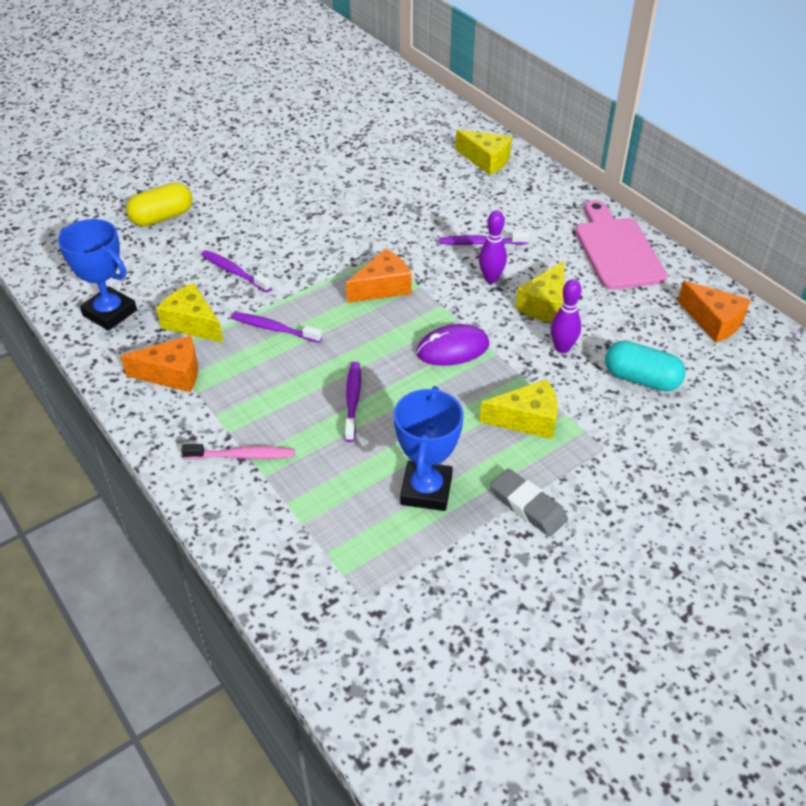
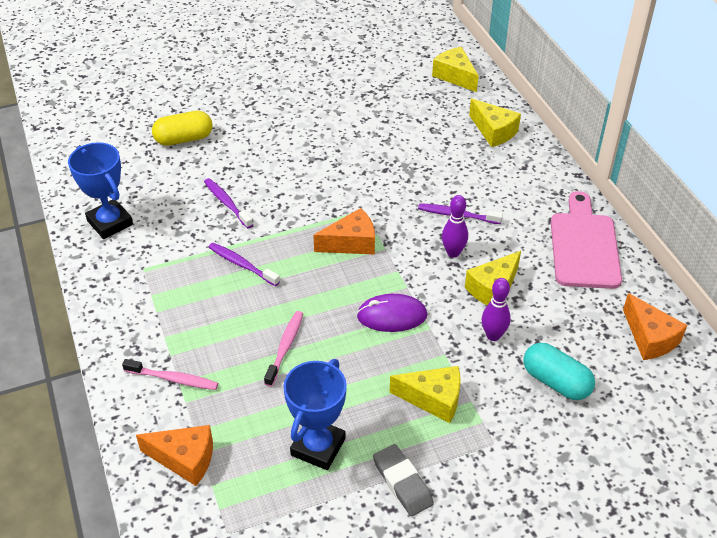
camera: 15 degrees right, 0 degrees up
(172, 374) = (142, 290): orange cheese -> orange cheese (185, 459)
(192, 323) = (174, 246): yellow cheese -> yellow cheese (455, 76)
(353, 400) = (285, 347): purple toothbrush -> pink toothbrush

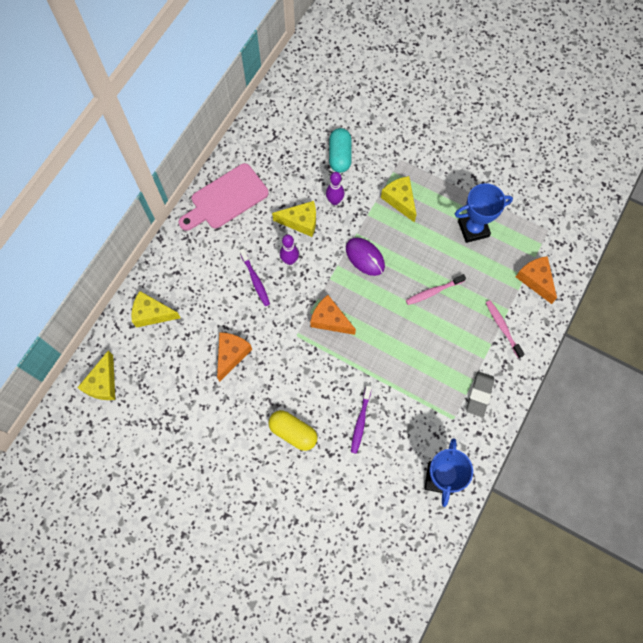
camera: 130 degrees left, 25 degrees up
(184, 139) = (327, 512): yellow capsule -> yellow capsule (293, 432)
(242, 264) = (400, 365): purple toothbrush -> none
(402, 483) = (457, 181): grey eraser -> grey eraser (479, 395)
(494, 131) = (152, 314): yellow cheese -> yellow cheese turned 90 degrees counterclockwise
(650, 338) = (272, 132): orange cheese -> orange cheese (231, 355)

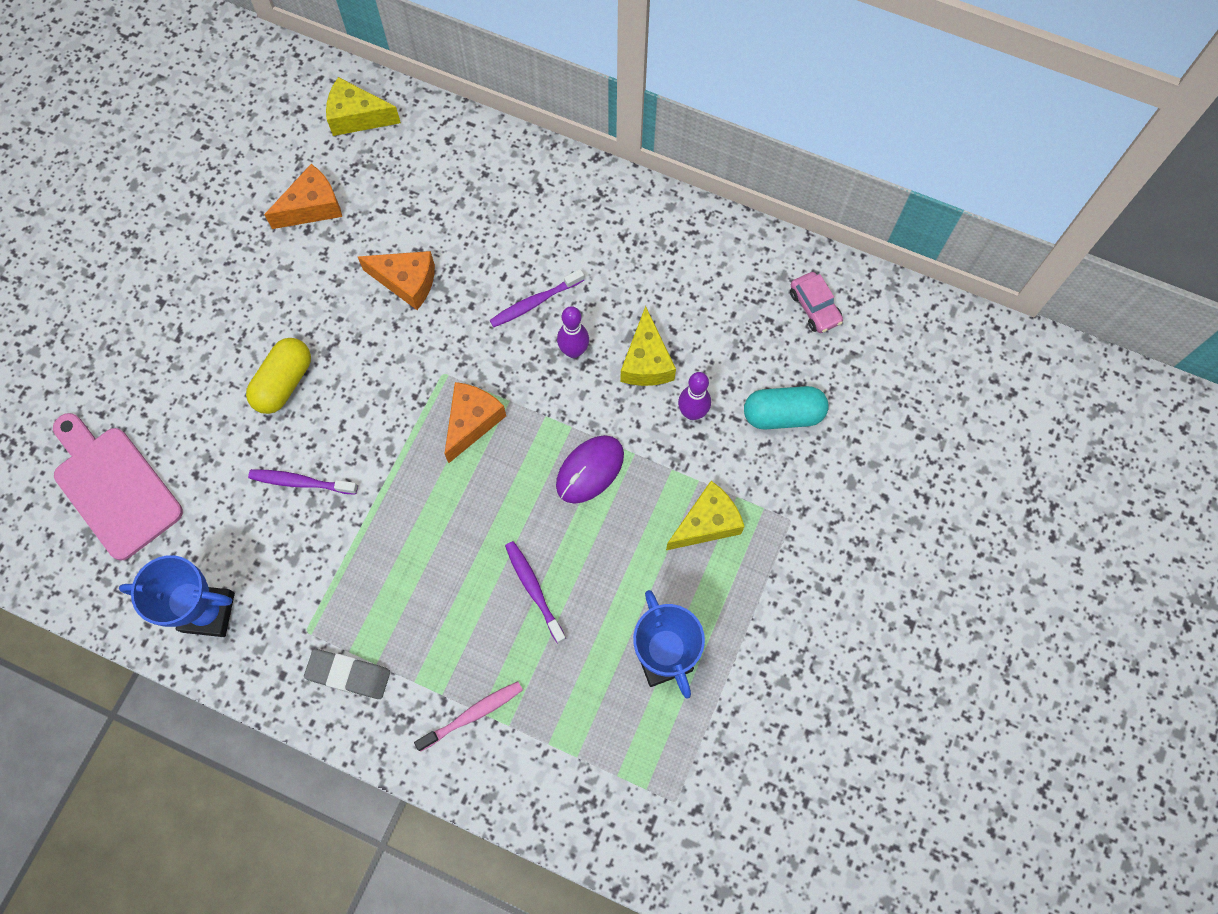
camera: 85 degrees right, 0 degrees up
(152, 314) = (468, 164): yellow cheese -> none
(226, 198) = (677, 243): pink cutting board -> pink cutting board (114, 487)
(276, 132) = (814, 307): none -> pink car
(433, 291) = (534, 589): pink toothbrush -> purple toothbrush
(535, 280) = (570, 776): orange cheese -> orange cheese (312, 207)

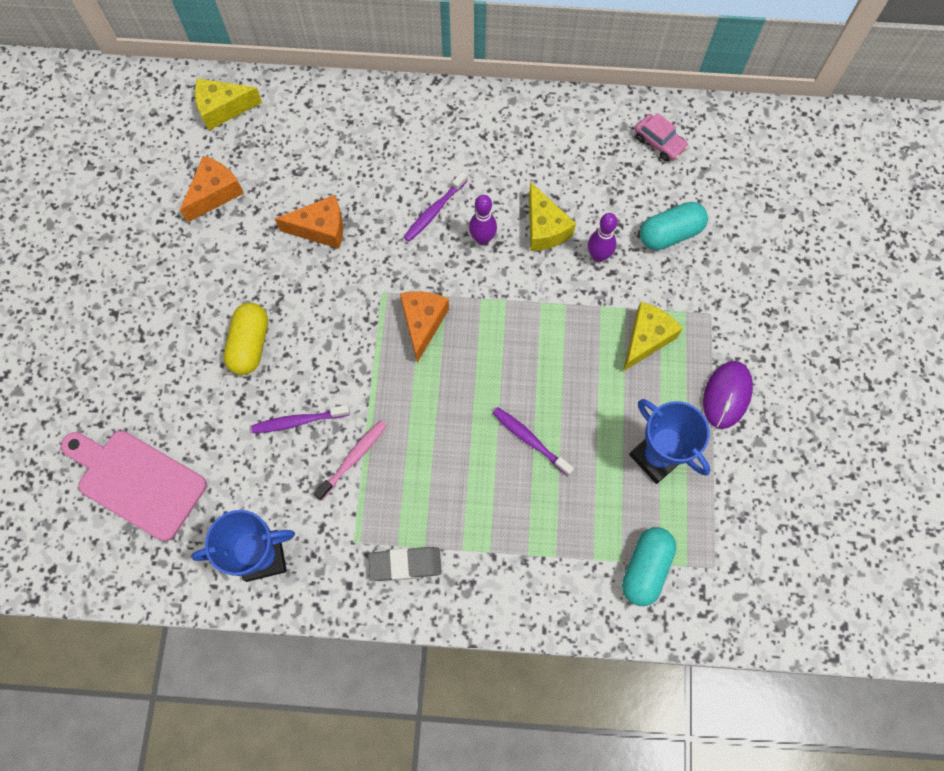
camera: 20 degrees left, 0 degrees up
(472, 715) = (522, 559): pink toothbrush -> pink toothbrush (353, 458)
(590, 470) = (535, 329): purple mouse -> purple mouse (726, 395)
(599, 774) = (645, 568): none -> turquoise capsule

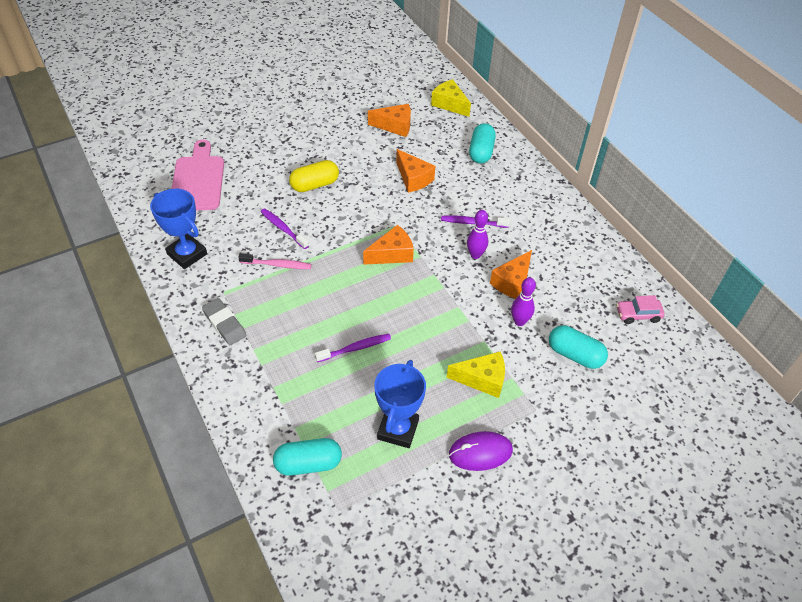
camera: 55 degrees right, 20 degrees down
(331, 129) = (481, 152): none -> turquoise capsule
(530, 440) = (355, 348): purple toothbrush -> purple toothbrush turned 60 degrees clockwise
(544, 228) = (512, 282): yellow cheese -> orange cheese
(659, 143) = (638, 314): pink car -> pink car turned 75 degrees clockwise

